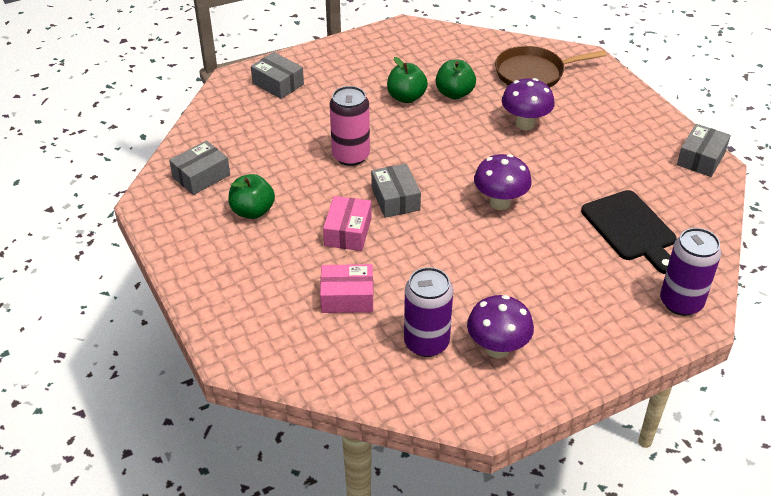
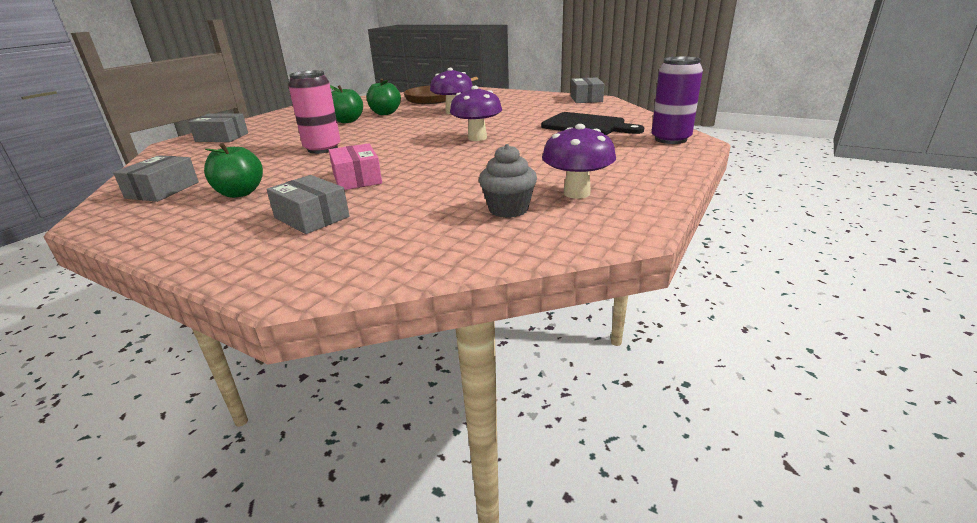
camera: 30 degrees left, 15 degrees down
(347, 297) = (394, 209): pink box -> none
(395, 199) = (386, 155): grey box -> grey box (311, 217)
(426, 343) = (508, 209): purple can -> grey cupcake

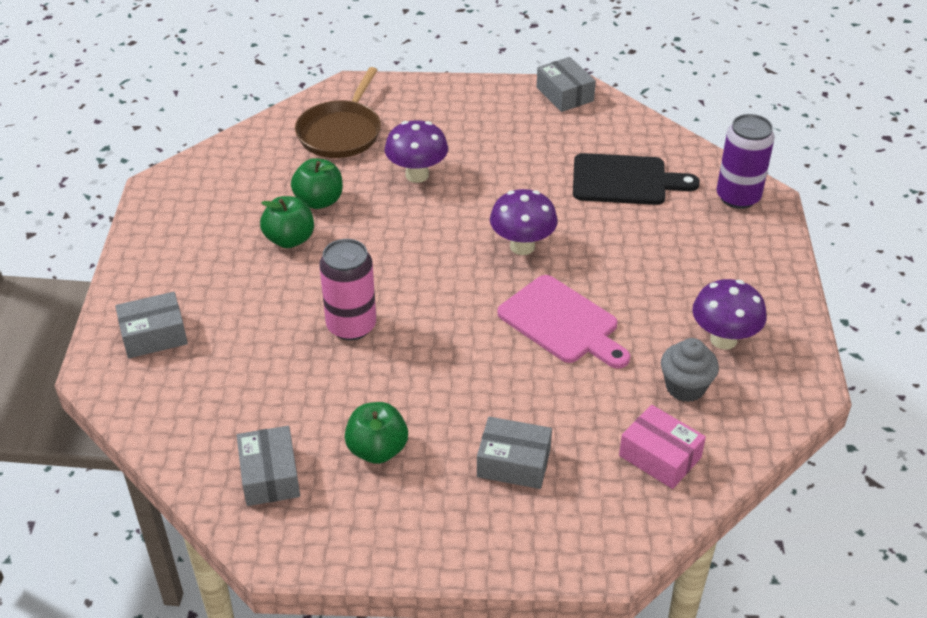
camera: 30 degrees left, 15 degrees up
(357, 179) = (478, 380): pink box -> pink box (660, 456)
(456, 167) = (562, 322): none -> pink cutting board

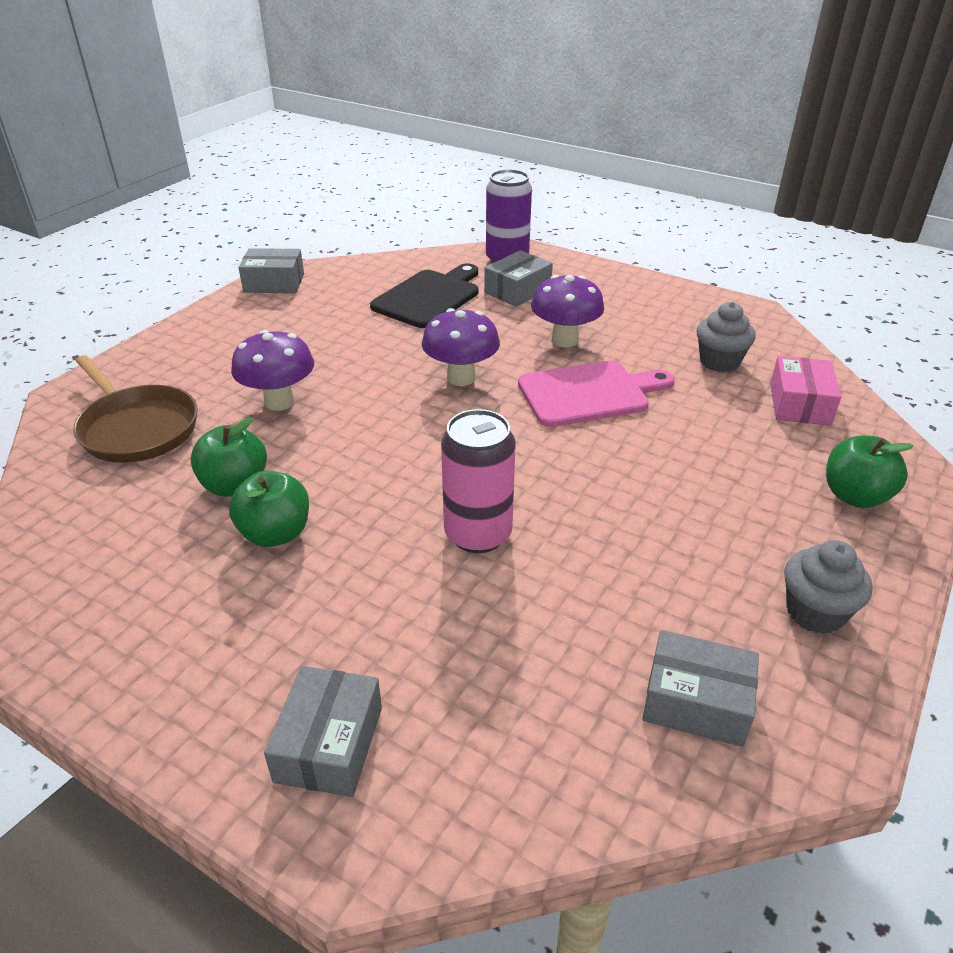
camera: 60 degrees left, 5 degrees down
(377, 450) = (699, 584): green apple -> green apple (855, 496)
(389, 518) = (815, 612): none -> grey cupcake
(513, 463) = (768, 490): grey box -> grey box (517, 290)
(660, 456) = (799, 404): pink box -> pink box turned 60 degrees counterclockwise
(723, 339) = (673, 325): purple mushroom -> purple mushroom (564, 340)

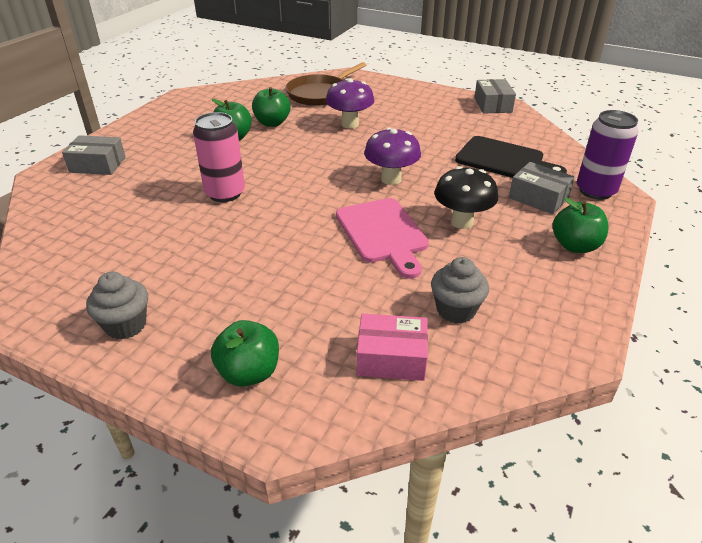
camera: 85 degrees right, 0 degrees up
(564, 340) = (462, 222): purple mushroom -> black mushroom
(607, 287) = (575, 246): none -> green apple
(696, 702) = (75, 266): grey box -> none

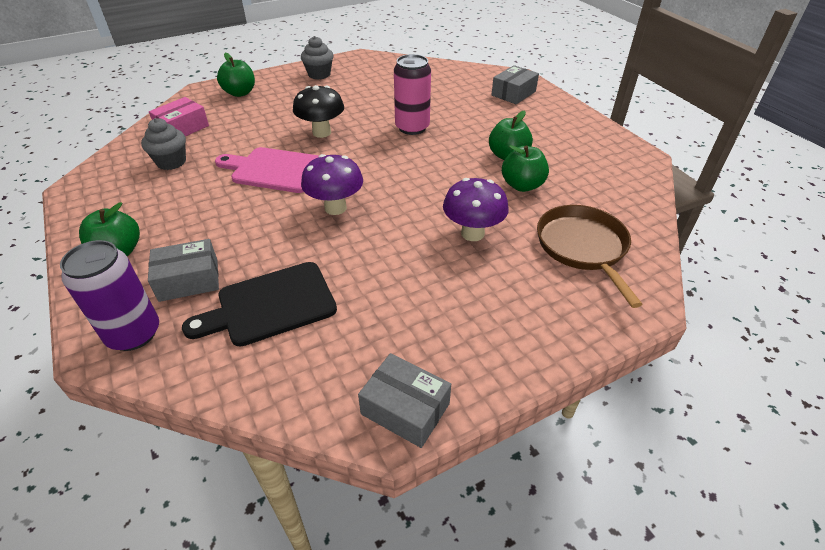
camera: 125 degrees right, 5 degrees up
(462, 222) = (231, 212): black mushroom -> black mushroom (321, 132)

